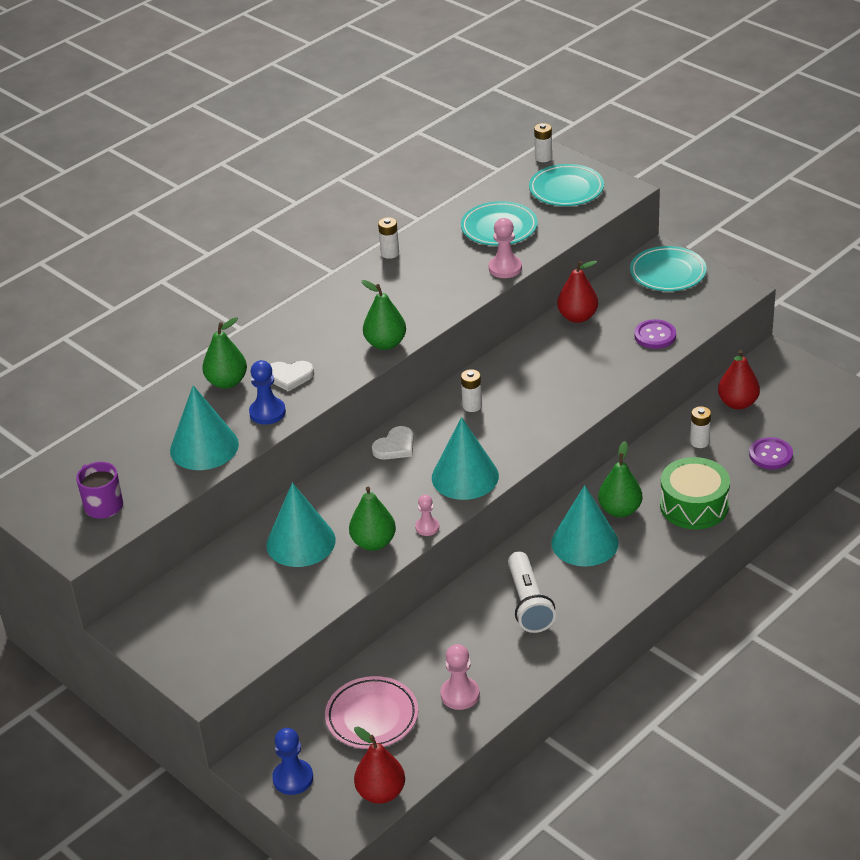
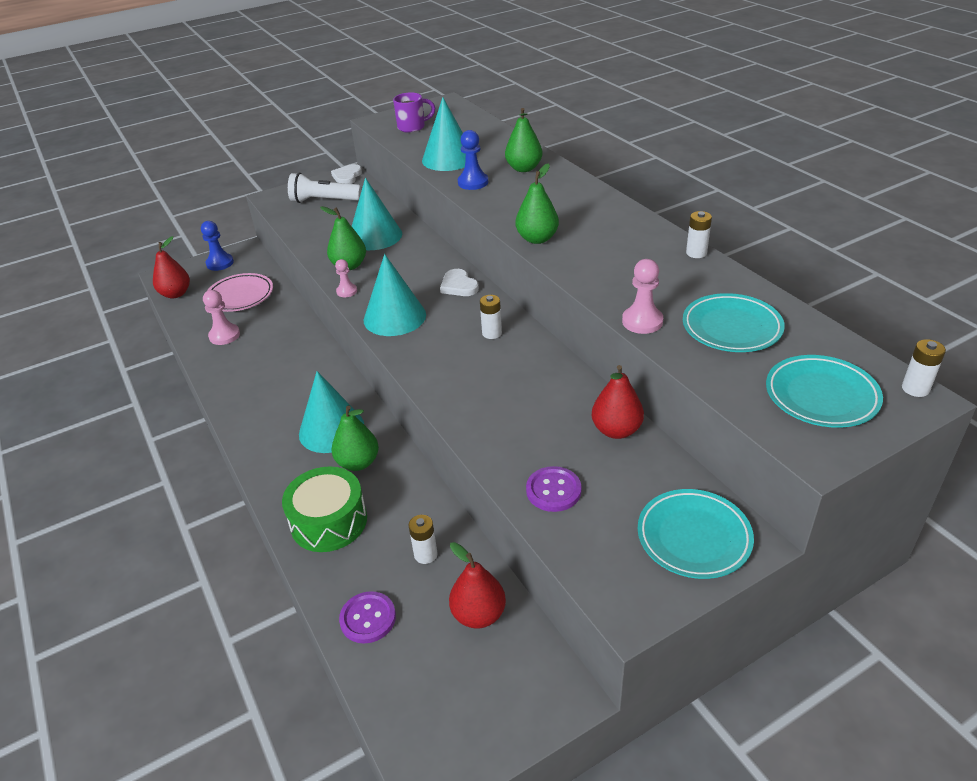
camera: 105 degrees right, 0 degrees up
(289, 376) = (515, 193): white heart -> white heart (347, 176)
(528, 603) = (285, 383): white flashlight -> white flashlight (324, 201)

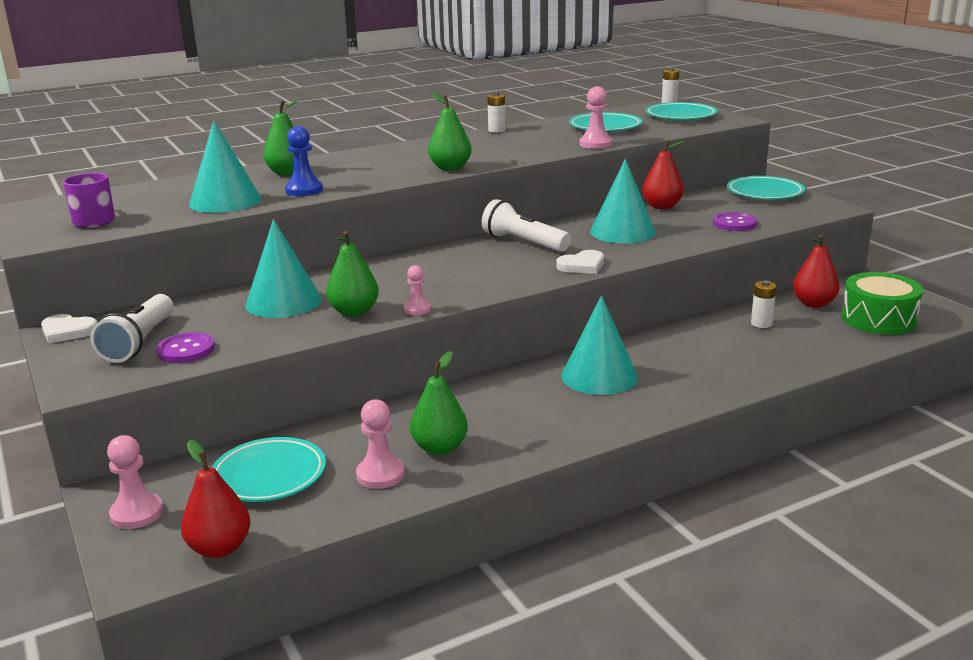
camera: 90 degrees left, 15 degrees down
(220, 263) = (137, 513): blue pawn -> pink pawn
(240, 296) = (269, 475): pink plate -> turquoise plate
(329, 521) = (736, 367): green drum -> green drum (878, 319)
(358, 463) = (651, 358): green pear -> green pear (440, 448)
(368, 618) = (839, 343): purple button -> purple button (186, 350)
(394, 317) = (483, 282): turquoise cone -> turquoise cone (622, 232)
(458, 286) = (430, 257): white heart -> white heart (582, 265)
(492, 333) = (524, 242): white battery -> white flashlight

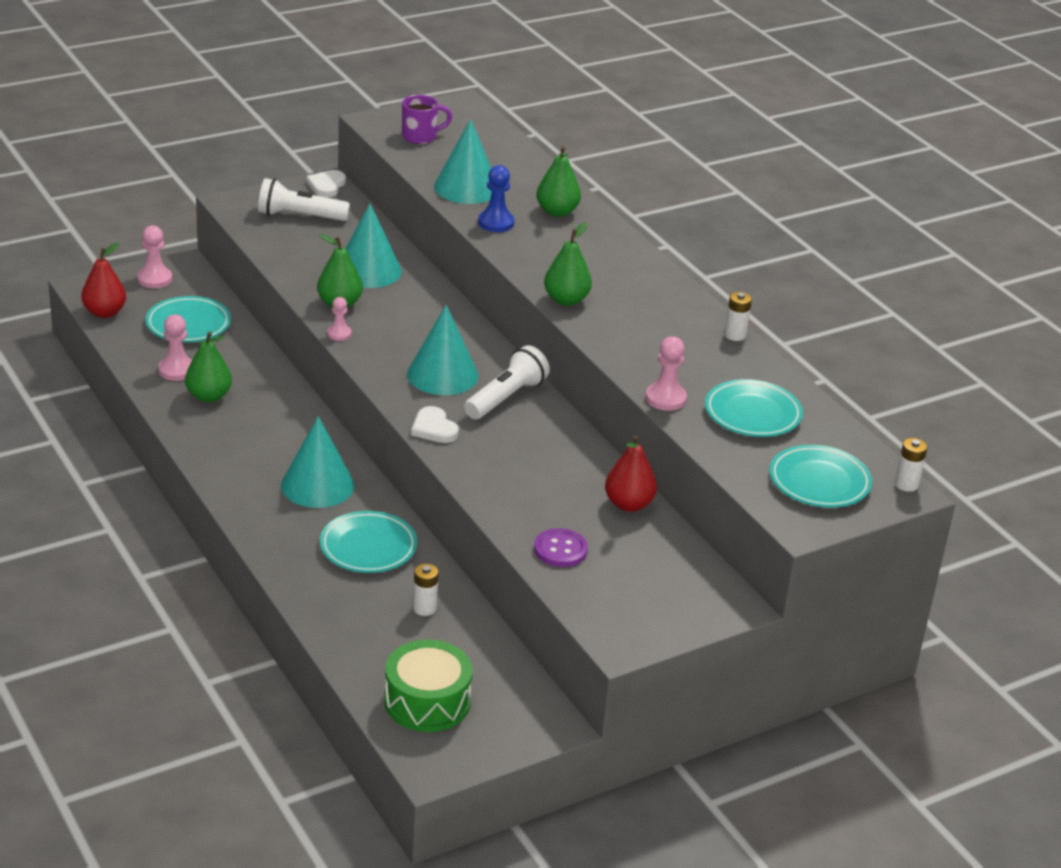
camera: 85 degrees right, 10 degrees up
(186, 350) = (280, 236): purple button -> none
(622, 232) = (536, 465): turquoise cone -> turquoise cone (442, 375)
(765, 193) = (686, 598): turquoise plate -> turquoise plate (368, 547)
(813, 304) = (477, 660): red pear -> none

